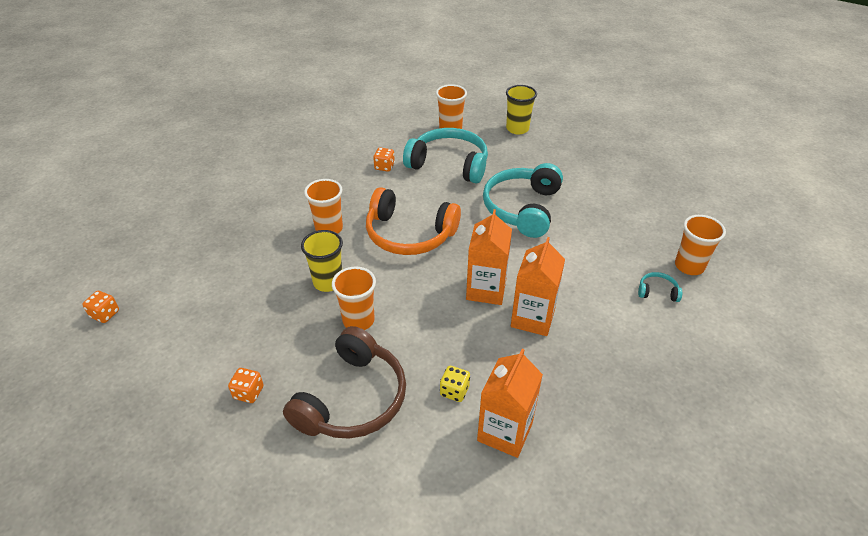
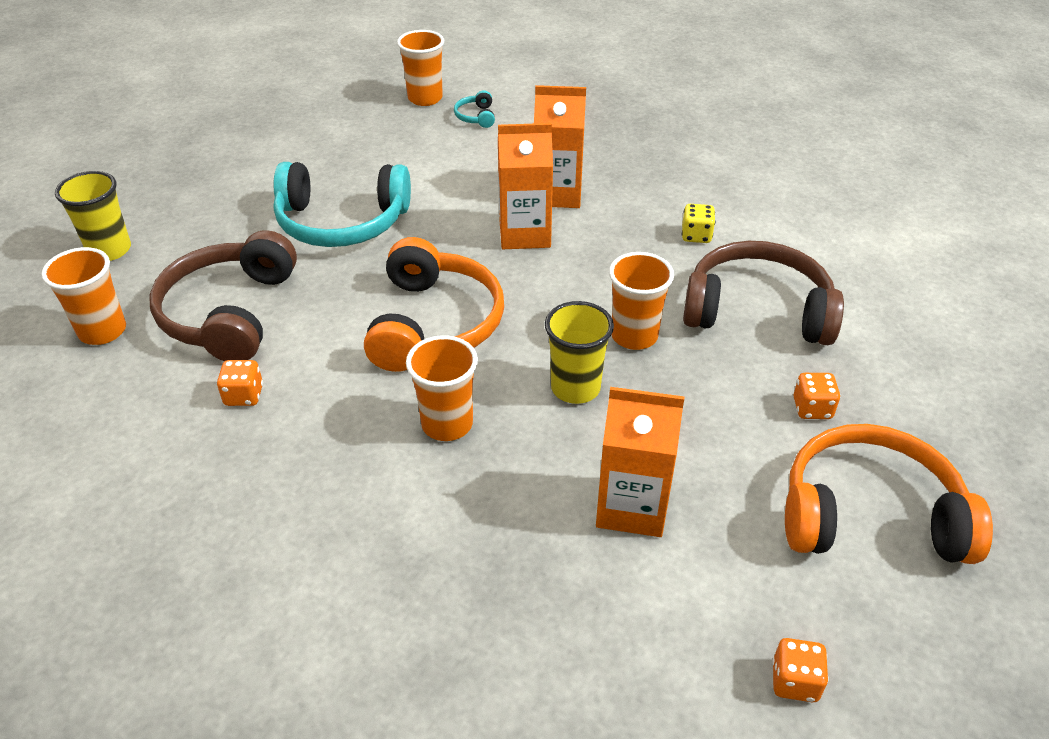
camera: 105 degrees left, 0 degrees up
(159, 386) = (870, 515): none -> orange headphones
(449, 164) = (229, 313): turquoise headphones -> brown headphones
(505, 432) = (724, 196): orange carton -> orange carton (632, 506)

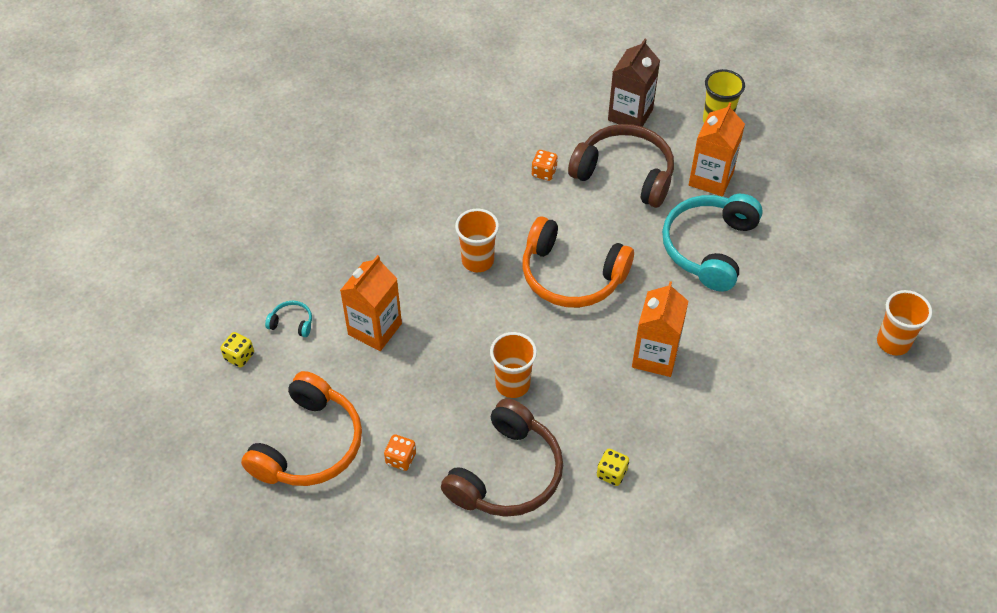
camera: 110 degrees right, 10 degrees up
(103, 331) = (630, 115): orange cup -> brown carton
(476, 117) = (849, 373): turquoise headphones -> turquoise headphones (292, 323)
(557, 194) = (703, 396): orange carton -> orange carton (711, 178)
(575, 388) = (478, 333): yellow cup -> none
(794, 681) = (239, 356): orange dice -> yellow dice

